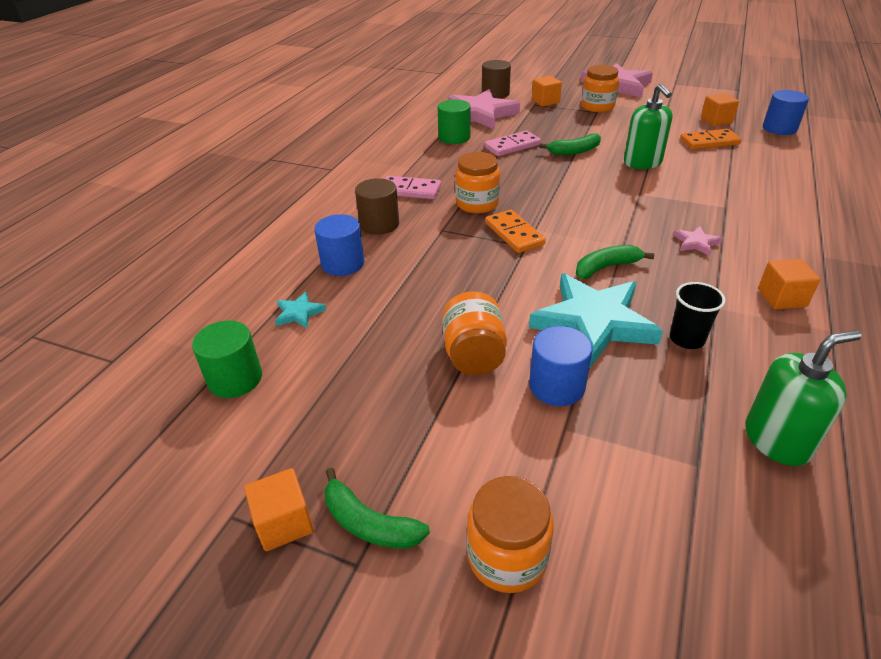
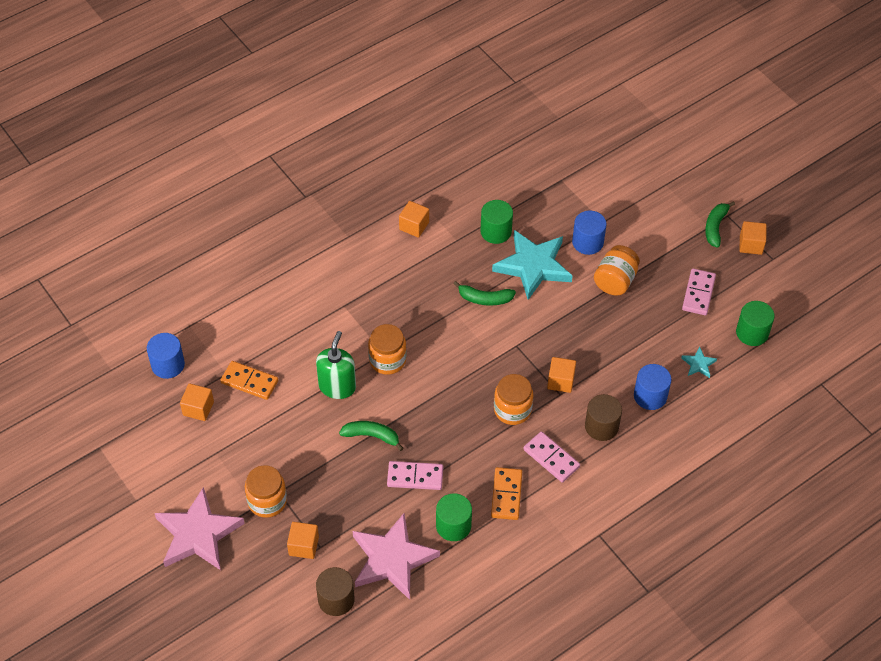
camera: 150 degrees left, 15 degrees up
(342, 394) = (698, 293): none -> pink domino
(369, 523) = (715, 227): green banana -> green banana turned 135 degrees counterclockwise
(451, 238) = (560, 381): none -> orange cube
(507, 556) = (668, 189): orange jar -> orange jar (387, 360)
(514, 234) = (514, 361): orange domino -> orange domino (506, 495)
(687, 339) = (496, 231): black cup -> green cylinder
(696, 243) = (407, 286): pink star -> none
(777, 440) = (516, 171): green soap dispenser -> none

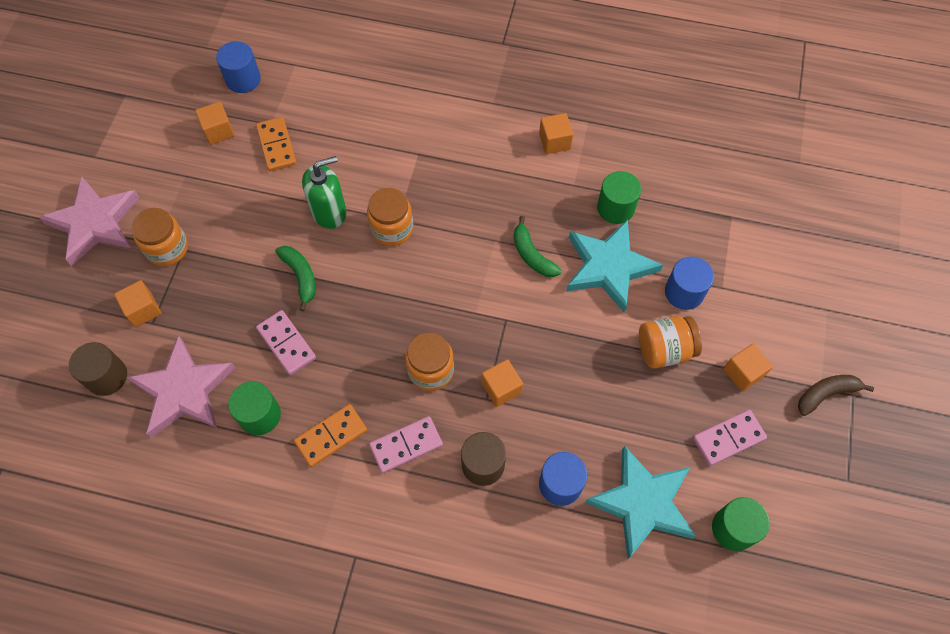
camera: 50 degrees right, 10 degrees up
(551, 458) = (406, 445): pink domino -> pink domino turned 60 degrees clockwise
(698, 364) = (642, 503): turquoise star -> turquoise star, size x2.36
(715, 227) = (826, 394): green banana -> brown banana
(751, 245) = (841, 445): orange cube -> orange cube (743, 372)

